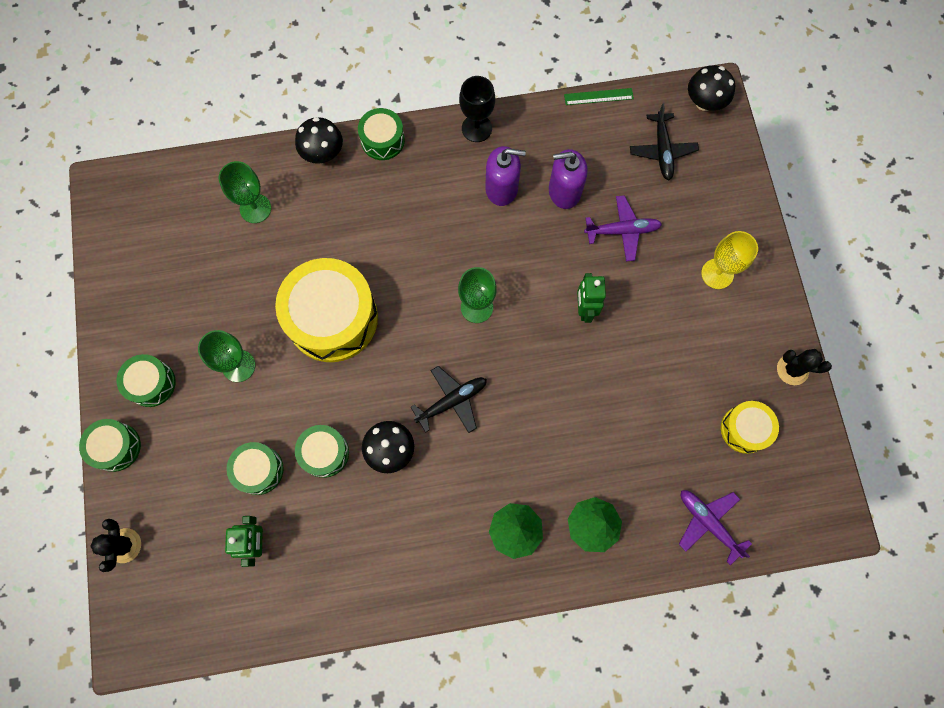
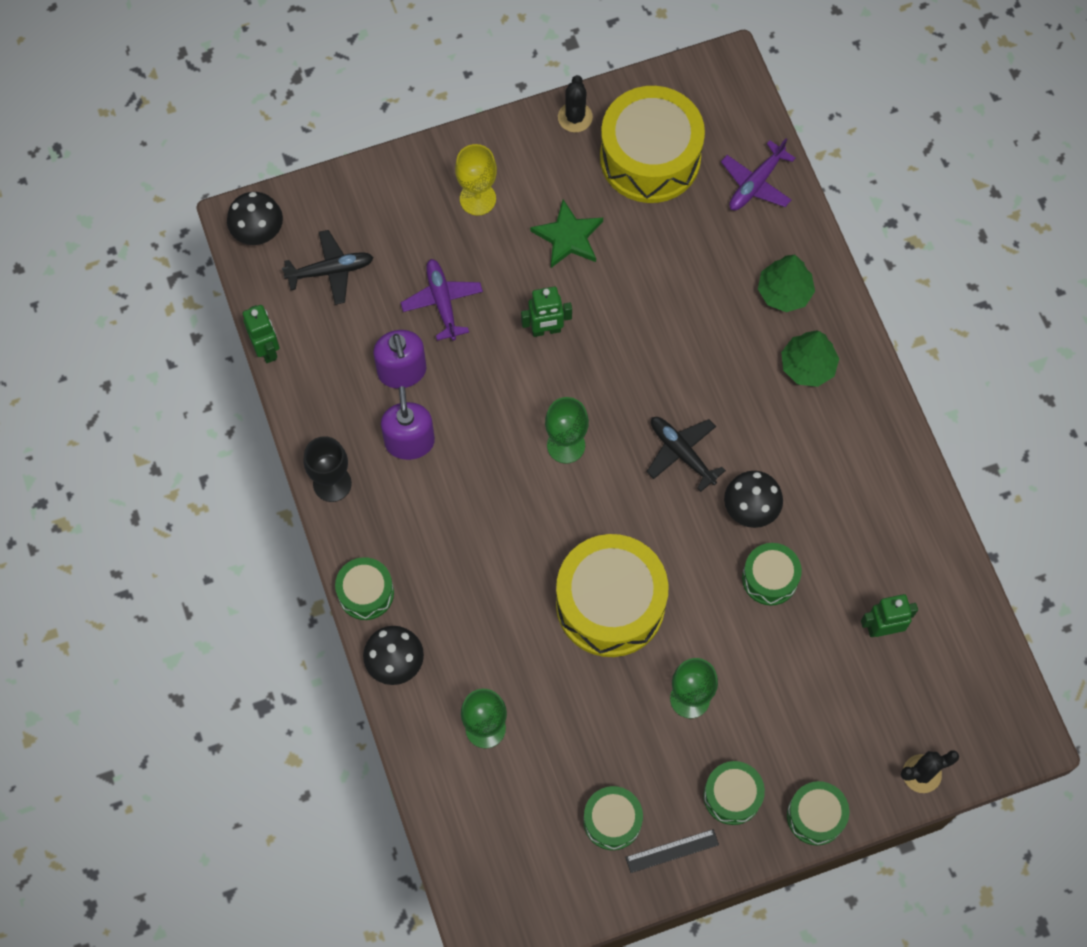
camera: 100 degrees left, 5 degrees down
(122, 328) = (672, 851): none -> black ruler
(259, 470) = (805, 646): green drum -> green drum (612, 821)
(598, 96) = (267, 349): green ruler -> green robot
(671, 343) = (568, 237): none -> green star
(744, 429) = (650, 157): yellow drum -> yellow drum, size x1.95

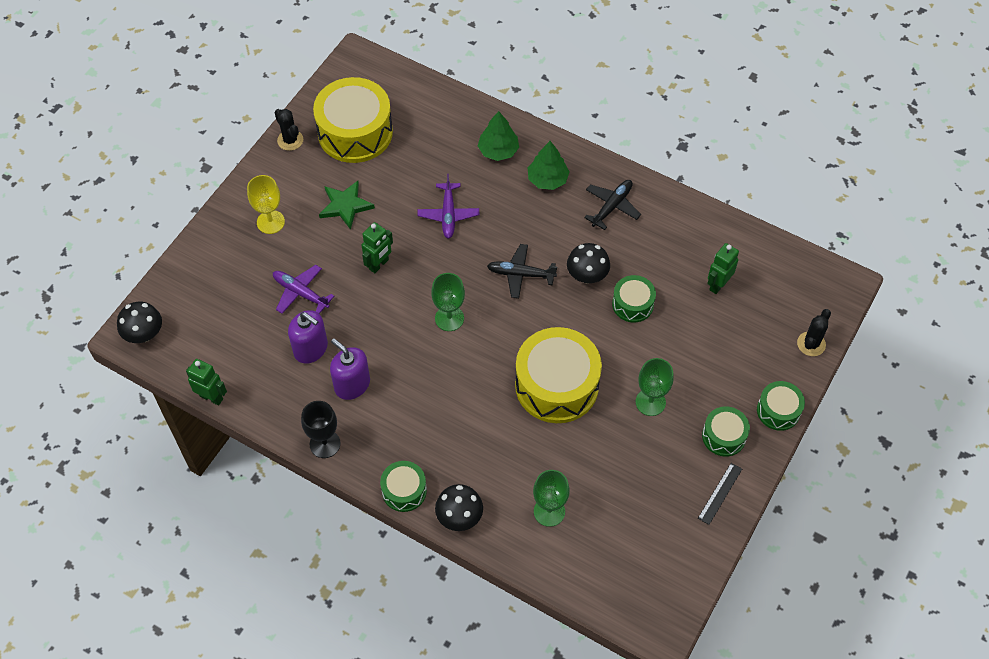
camera: 40 degrees left, 10 degrees down
(330, 271) = (213, 324): black plane -> black plane (612, 206)
(612, 821) = (671, 504): green drum -> none
(756, 183) = (429, 106): purple plane -> purple plane (448, 214)

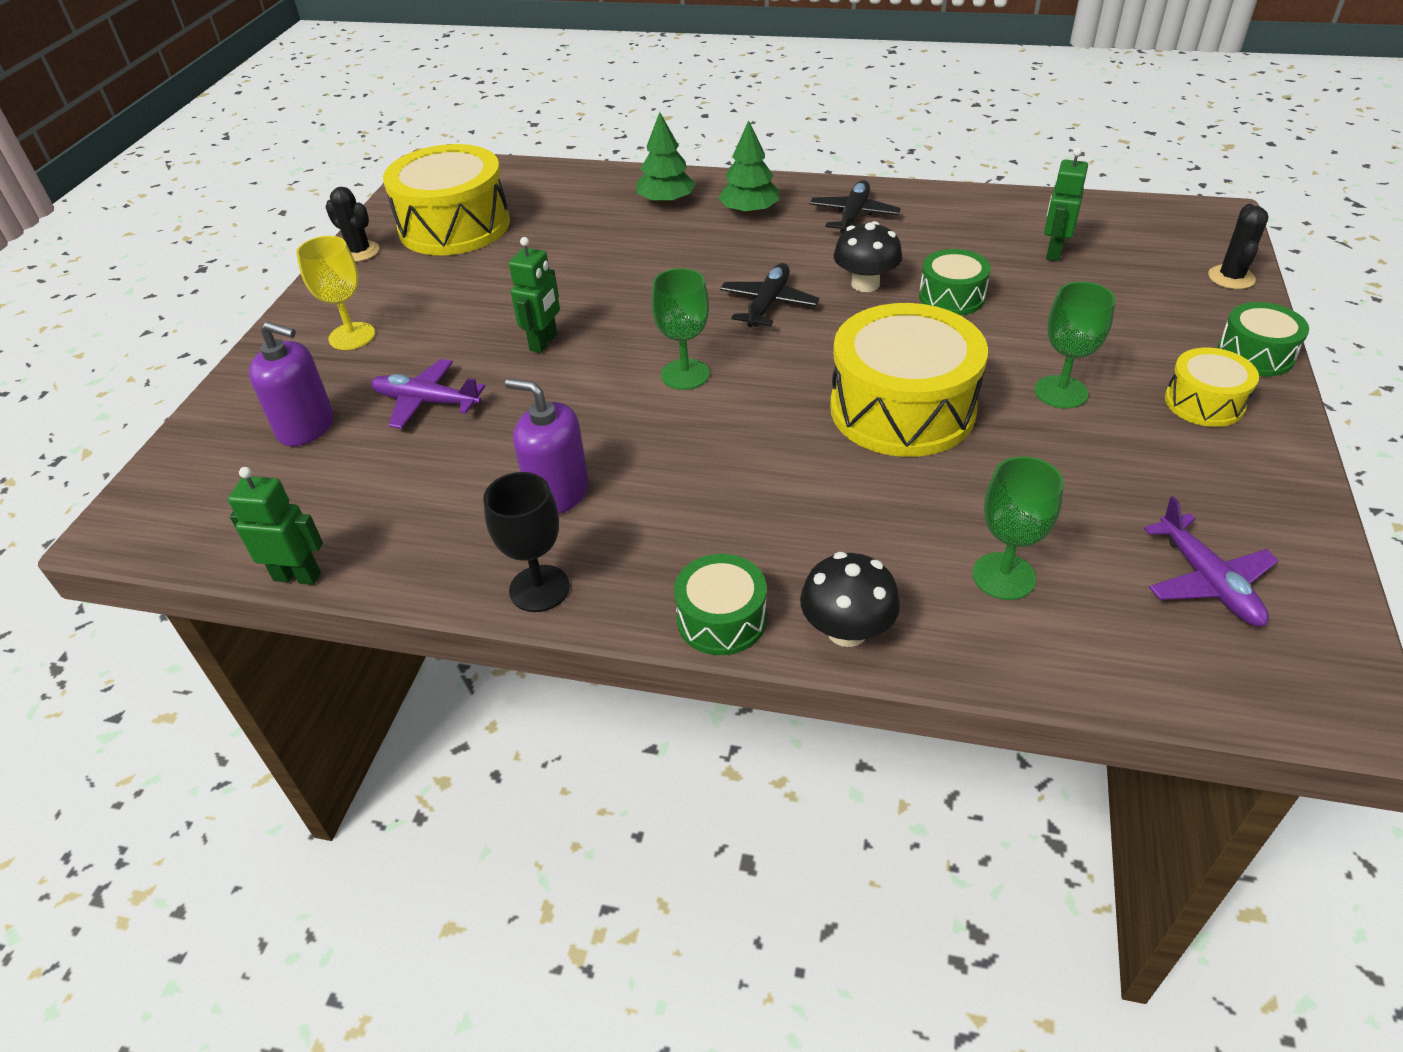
camera: 15 degrees left, 15 degrees down
(144, 334) = (150, 519): black mushroom -> none
(311, 348) = (467, 464): purple soap dispenser -> purple soap dispenser (306, 427)
(345, 206) = (466, 295): green star -> none
(448, 214) = (627, 271): purple plane -> purple plane (1207, 581)
(521, 274) = (768, 304): black plane -> black plane turned 120 degrees clockwise
(720, 493) = (1263, 472): black ruler -> none
(724, 436) = (1204, 402): green drum -> yellow drum

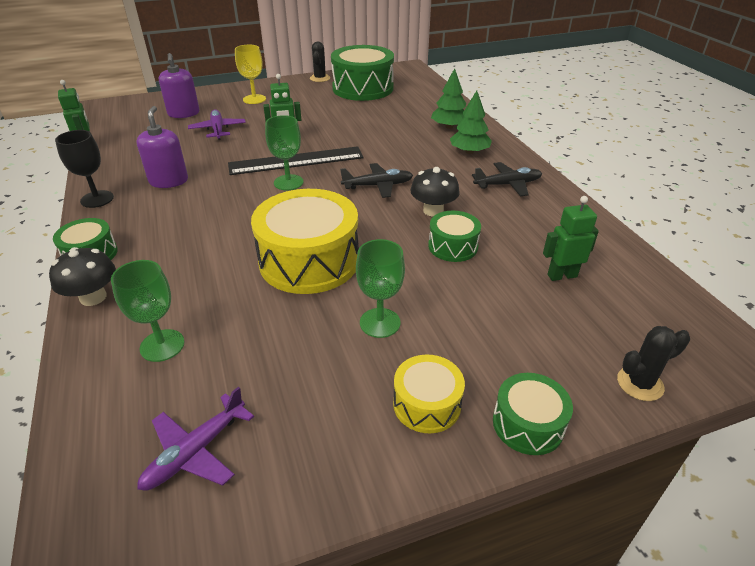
camera: 55 degrees right, 5 degrees down
(454, 226) = (363, 88): yellow drum -> green drum
(626, 351) = (296, 161): none -> black ruler

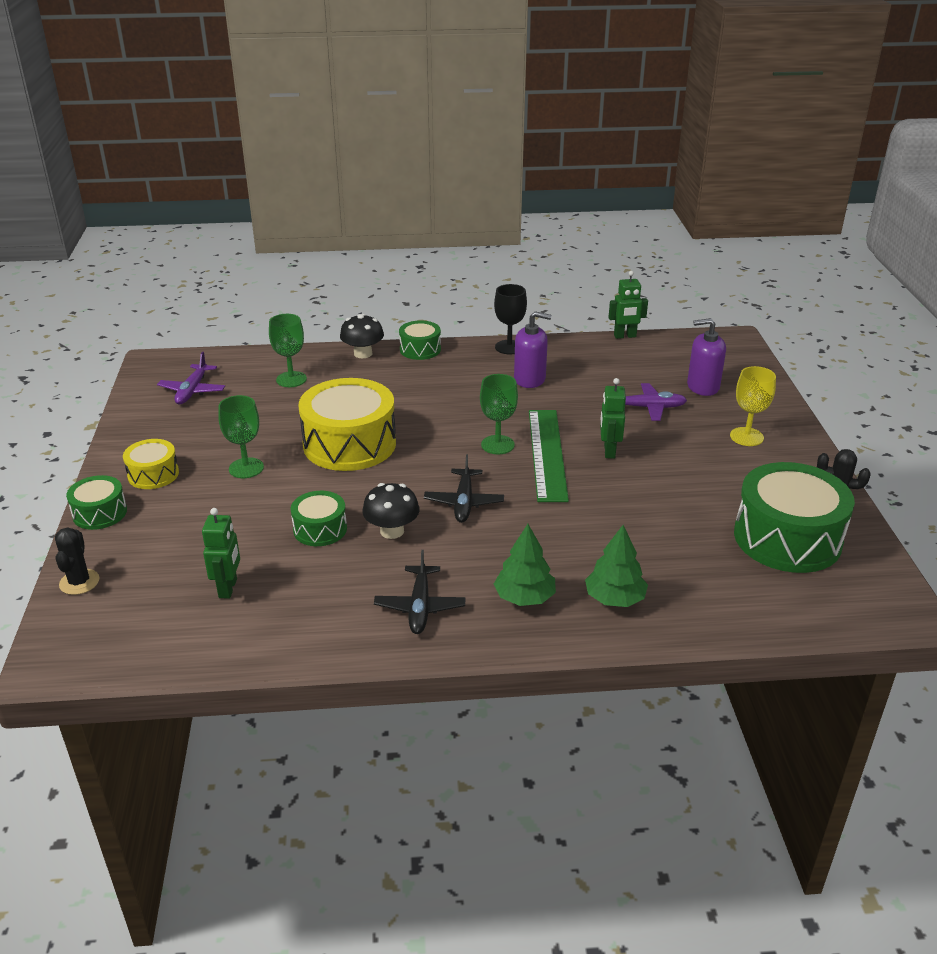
camera: 105 degrees right, 5 degrees down
(196, 451) = (192, 390): purple plane -> purple plane turned 135 degrees counterclockwise
(296, 161) = (547, 454): black ruler -> green ruler

